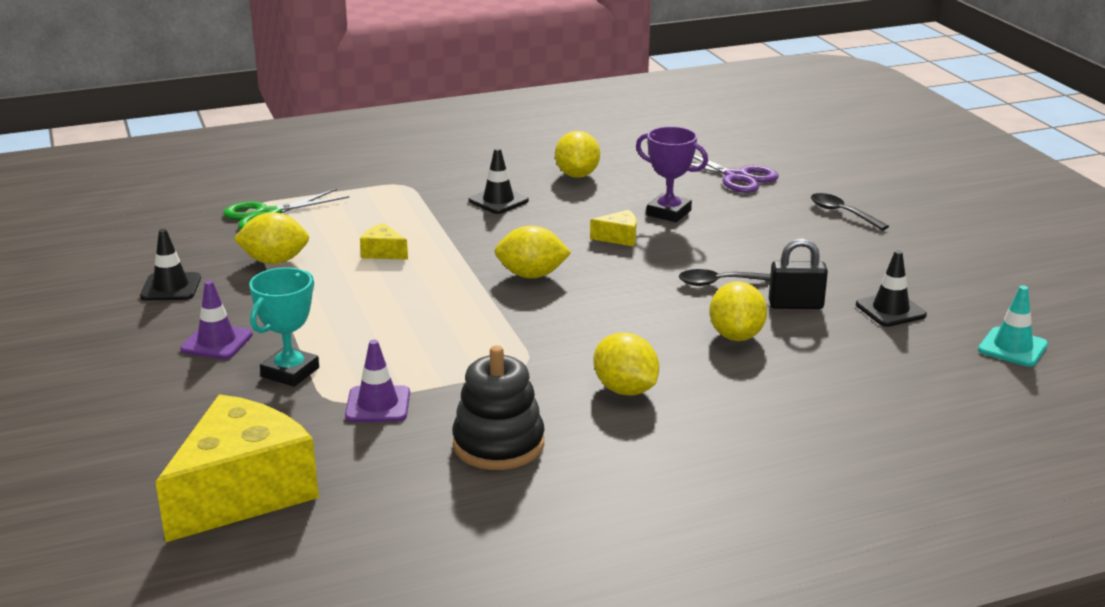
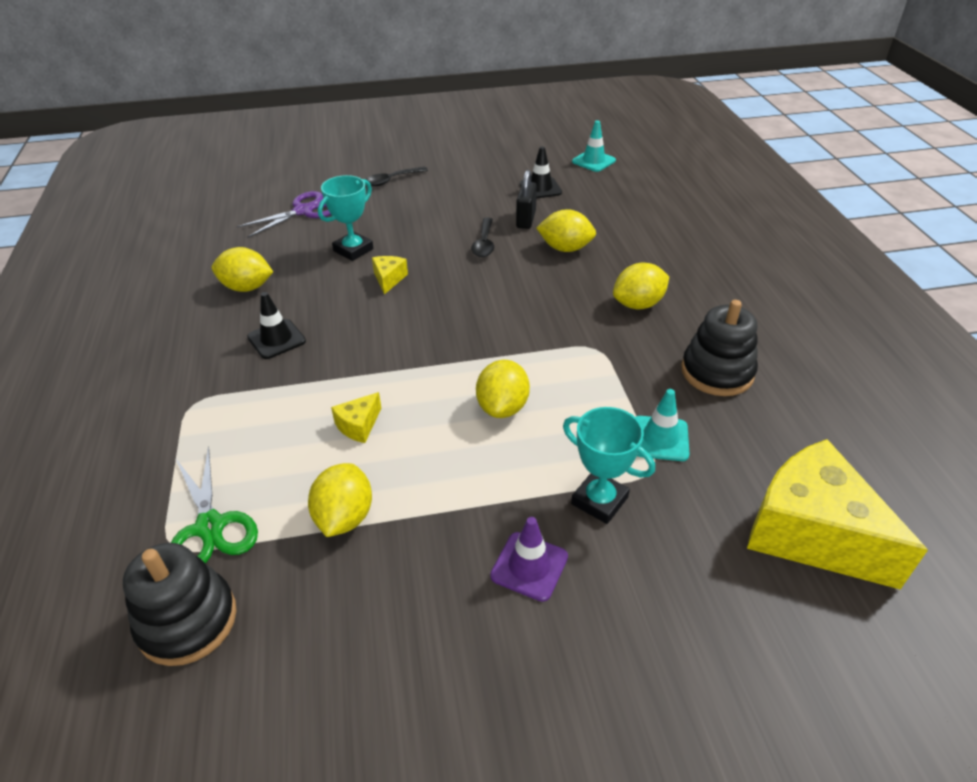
camera: 80 degrees left, 15 degrees up
(171, 287) = (379, 623): black traffic cone -> none
(184, 223) = (187, 621): none -> black stacking toy
(378, 405) = (660, 438): purple traffic cone -> turquoise traffic cone
(531, 275) = (442, 332): yellow lemon -> yellow lemon (502, 407)
(668, 213) = (353, 250): purple trophy -> turquoise trophy

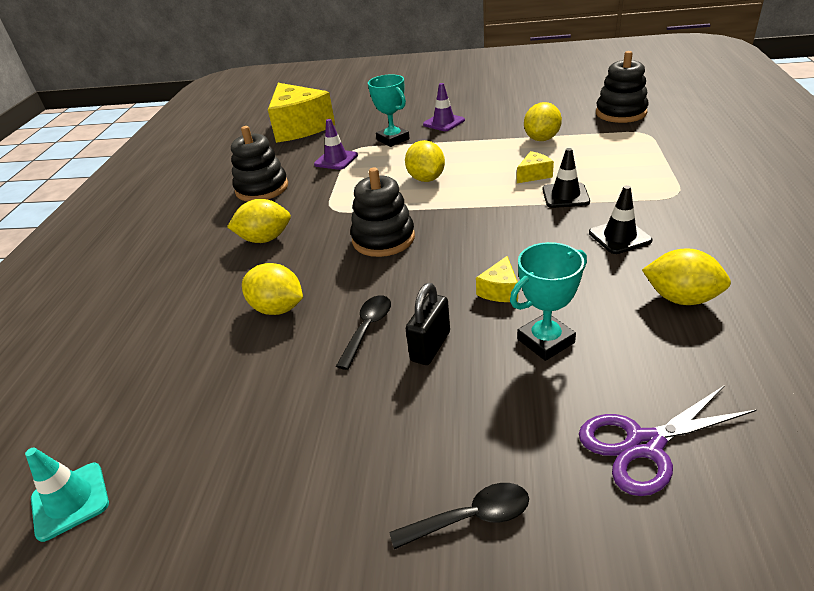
camera: 160 degrees left, 5 degrees down
(210, 527) = (625, 138): green scissors -> none
(502, 407) = (426, 179): yellow lemon -> yellow lemon turned 45 degrees counterclockwise
(512, 316) = (383, 239): none -> black stacking toy
(526, 219) = (290, 364): black padlock -> black padlock (430, 346)
(540, 188) = (220, 433): black traffic cone -> black traffic cone (565, 196)
(660, 438) = (336, 160): turquoise traffic cone -> purple traffic cone

